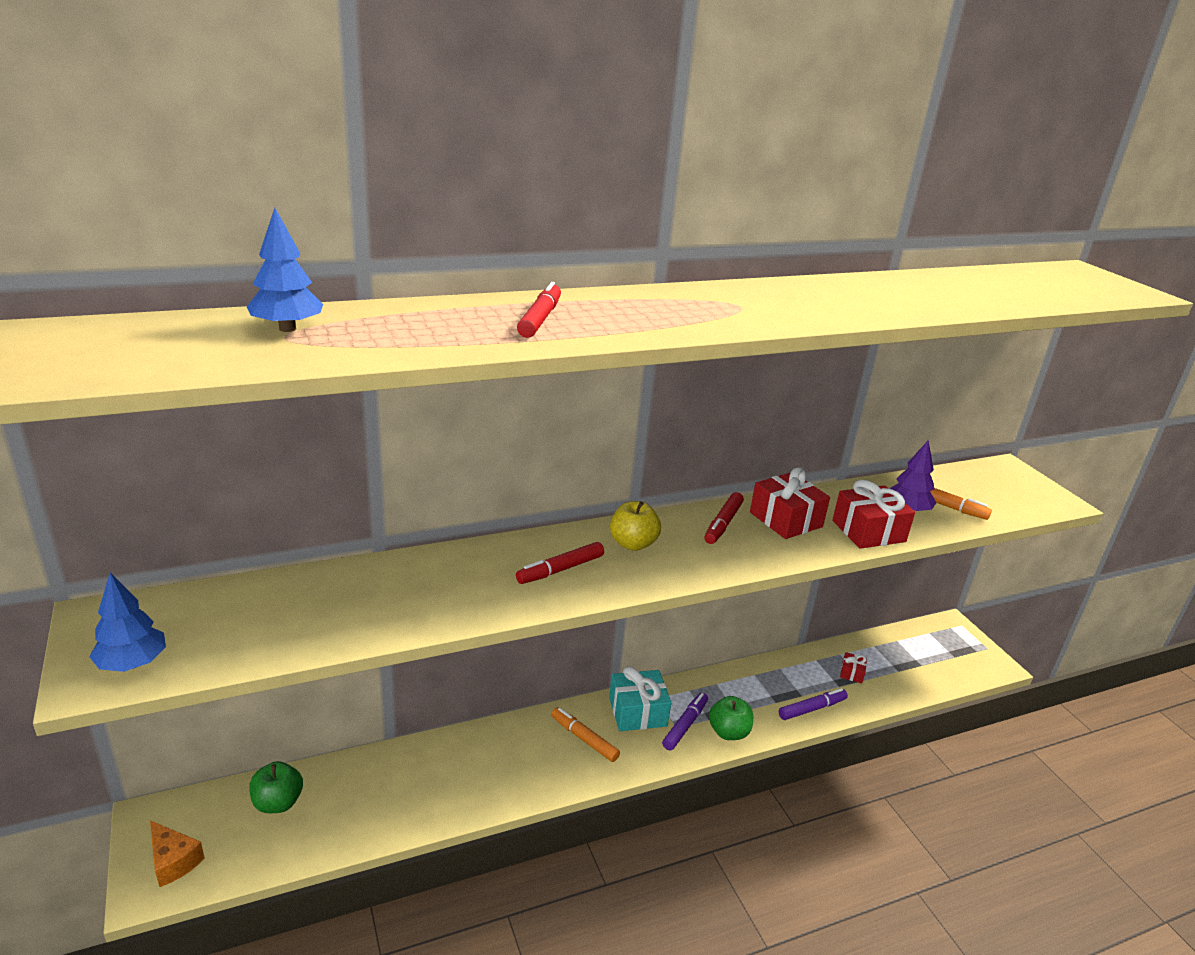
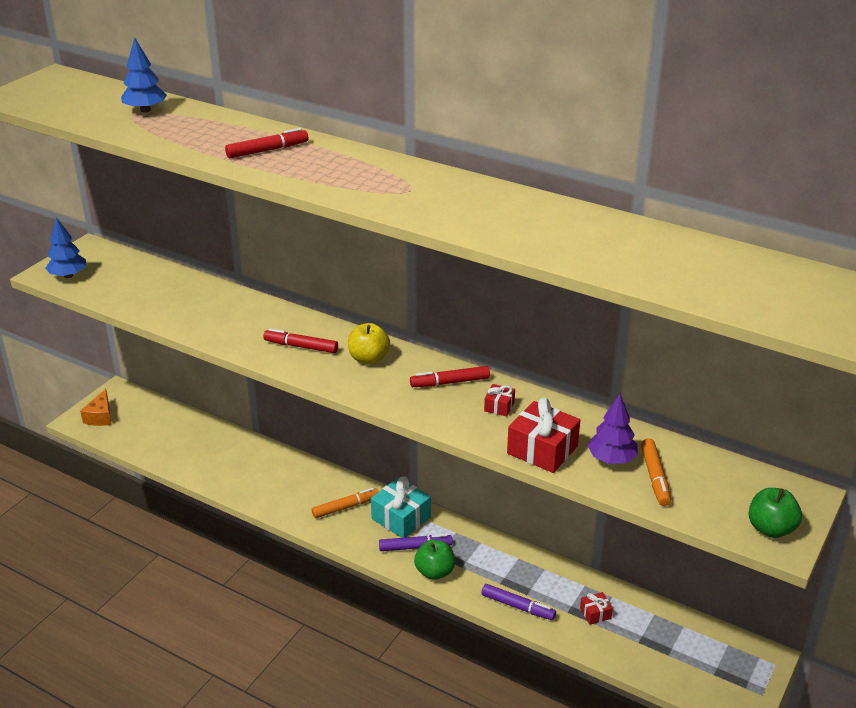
camera: 55 degrees right, 5 degrees up
(278, 802) = (167, 423): green apple -> green apple (771, 529)
(584, 739) = (346, 507): orange marker -> orange marker turned 60 degrees clockwise
(785, 519) = (499, 406): red gift -> red gift, size x0.50

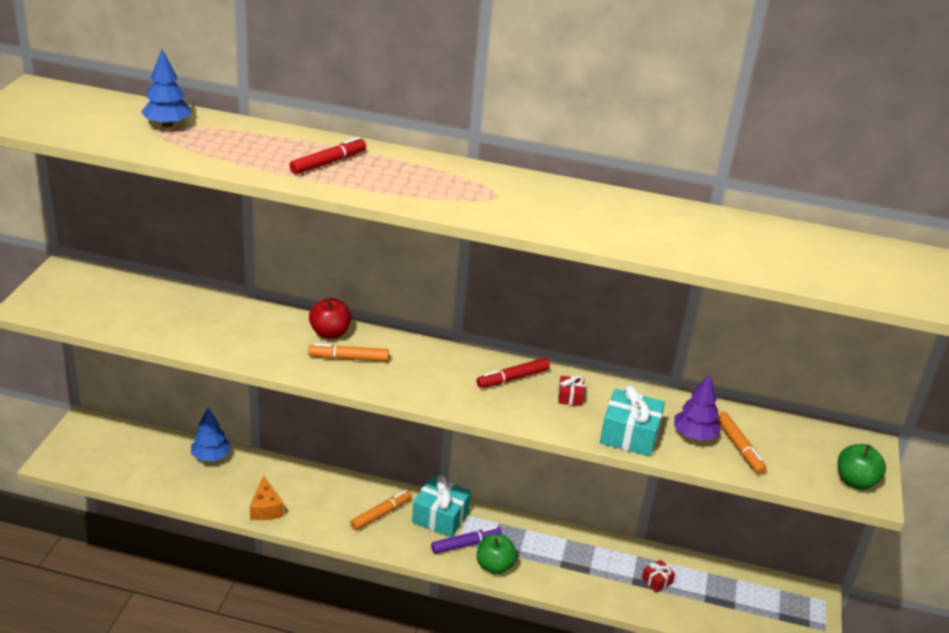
camera: 20 degrees left, 0 degrees up
(68, 275) = (55, 306): blue tree -> blue tree (211, 457)
(100, 416) = (76, 454): orange cheese -> orange cheese (266, 508)
(295, 322) = (330, 333): none -> red apple
(301, 346) = (348, 358): red marker -> orange marker
(368, 358) = (422, 363): yellow apple -> none
(518, 606) = (585, 587): purple marker -> none
(542, 450) = (629, 435): red gift -> turquoise gift

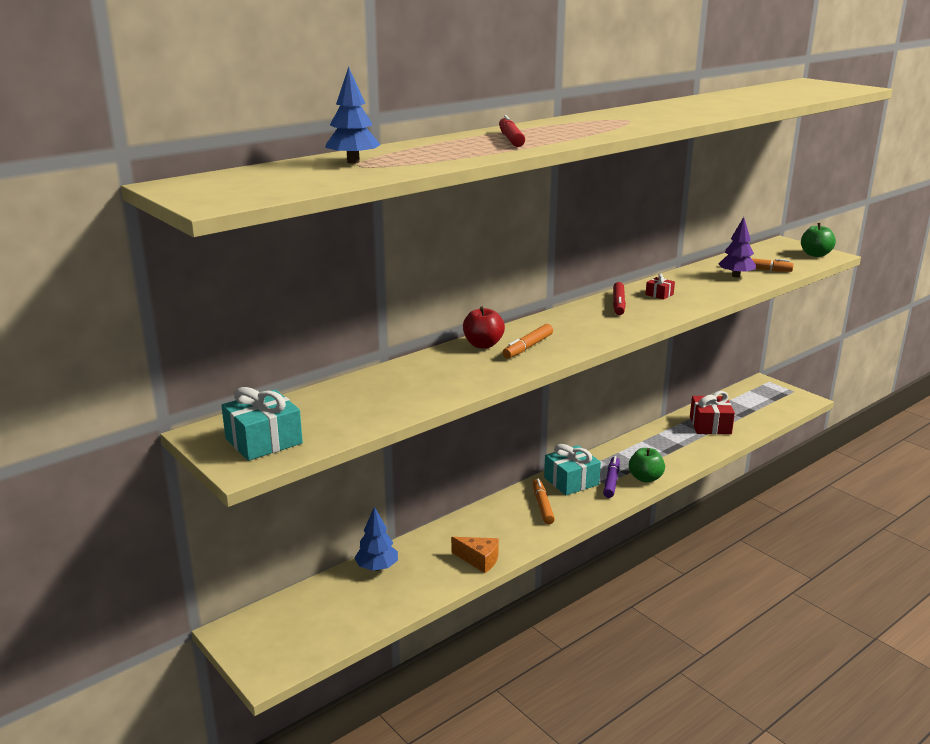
camera: 50 degrees left, 10 degrees down
(629, 435) = (719, 291): turquoise gift -> turquoise gift (264, 441)
(657, 581) = (710, 425): red gift -> red gift, size x2.00

